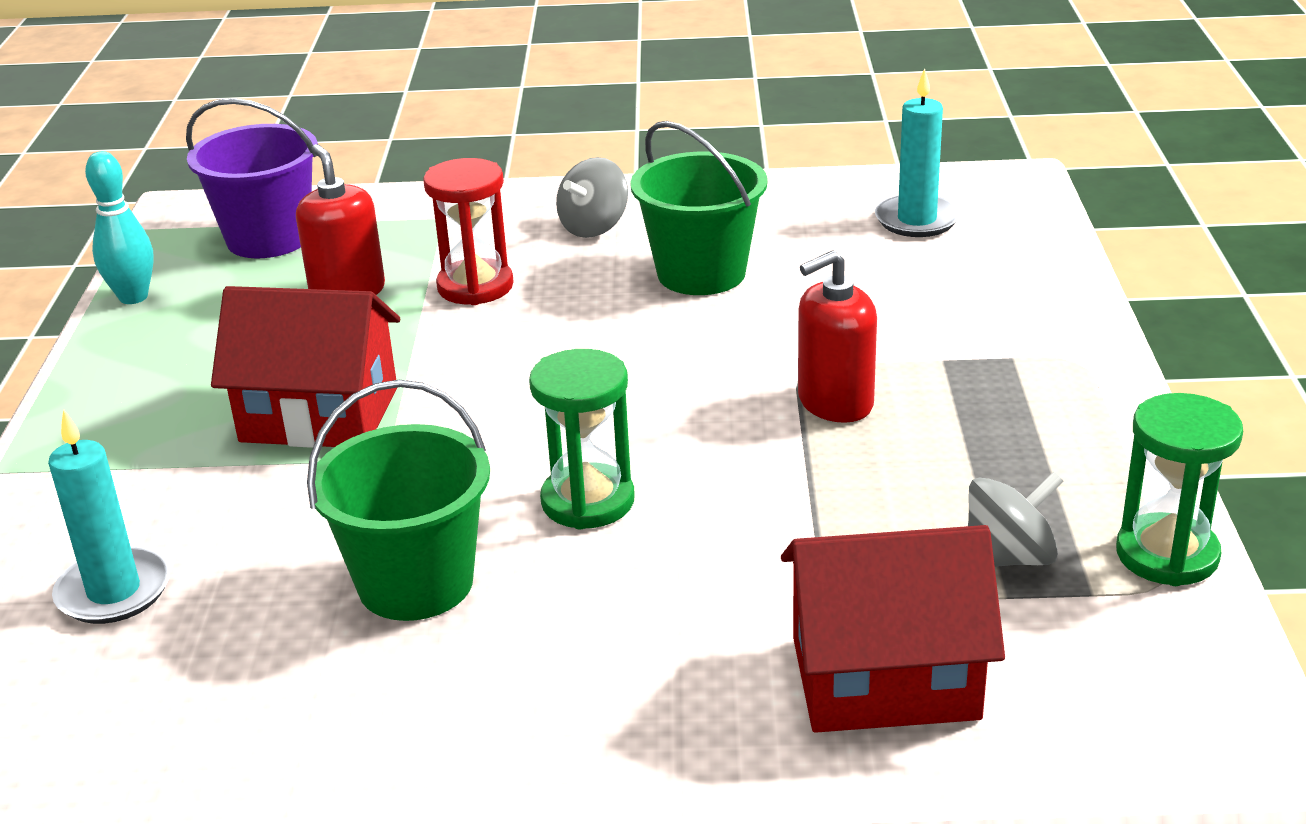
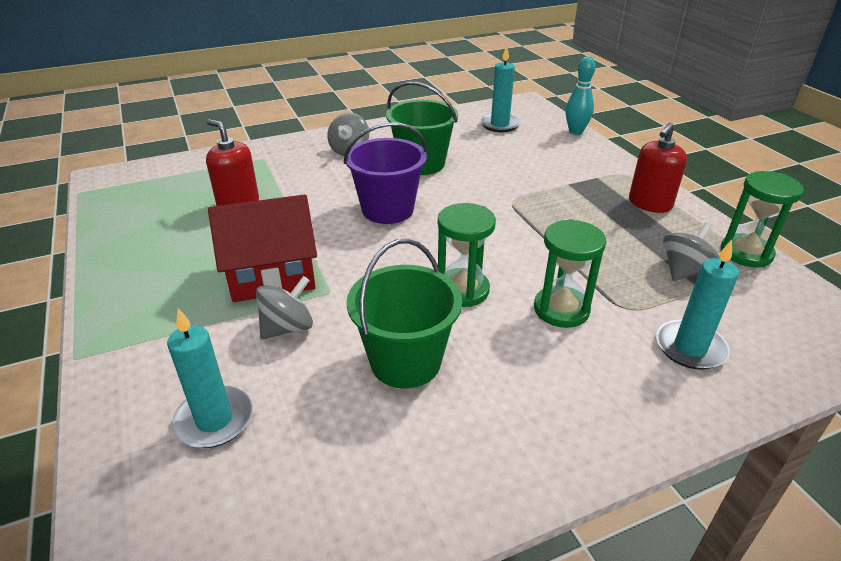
camera: 25 degrees left, 5 degrees up
(133, 297) = (104, 230): turquoise bowling pin -> turquoise bowling pin (575, 132)
(268, 238) = (169, 184): purple bucket -> purple bucket (387, 210)
(288, 496) = (287, 328): none -> grey spinning top
(475, 286) = (309, 189): red hourglass -> none
(722, 568) = (561, 309): none -> green hourglass
(835, 402) = (539, 213): red soap dispenser -> red soap dispenser (650, 204)
(884, 678) = (690, 347): red house -> turquoise candle

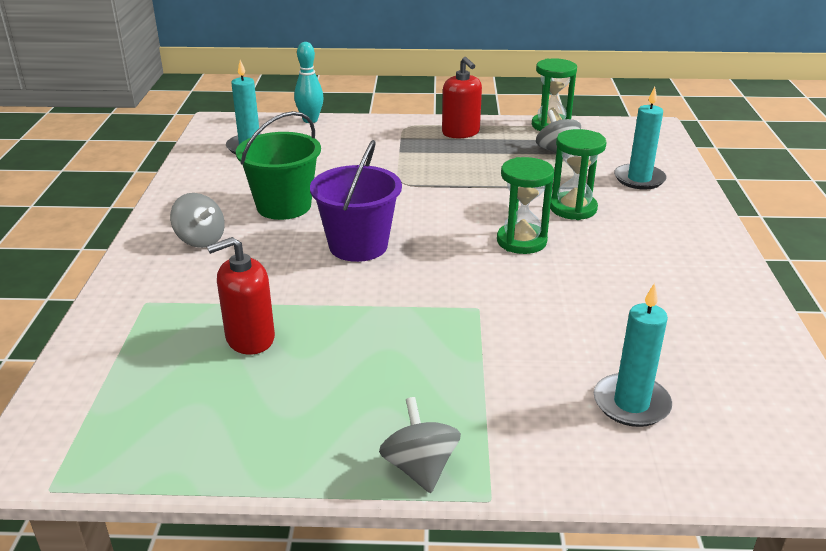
camera: 65 degrees left, 5 degrees down
(272, 275) = (425, 337): red house -> none
(287, 328) = (520, 342): grey spinning top -> grey spinning top (420, 468)
(405, 361) = (600, 290): green bucket -> none

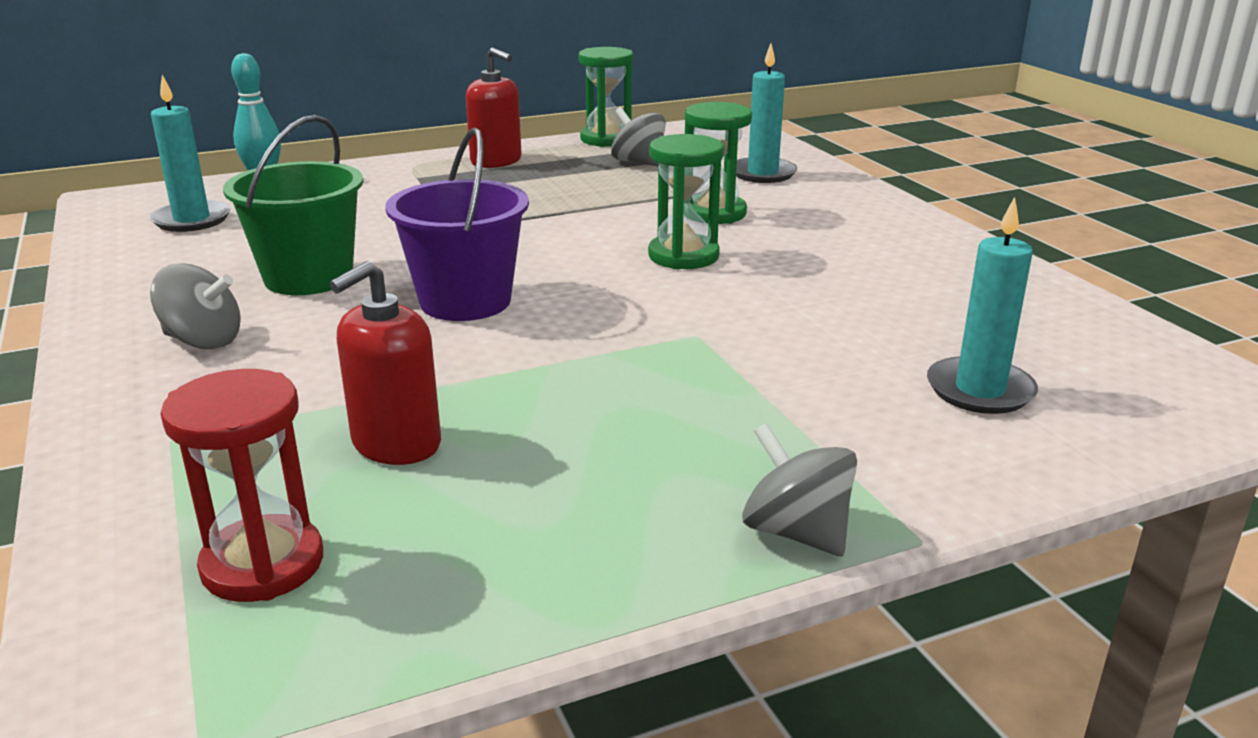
camera: 25 degrees left, 5 degrees down
(138, 394) = (263, 564): none -> red hourglass

